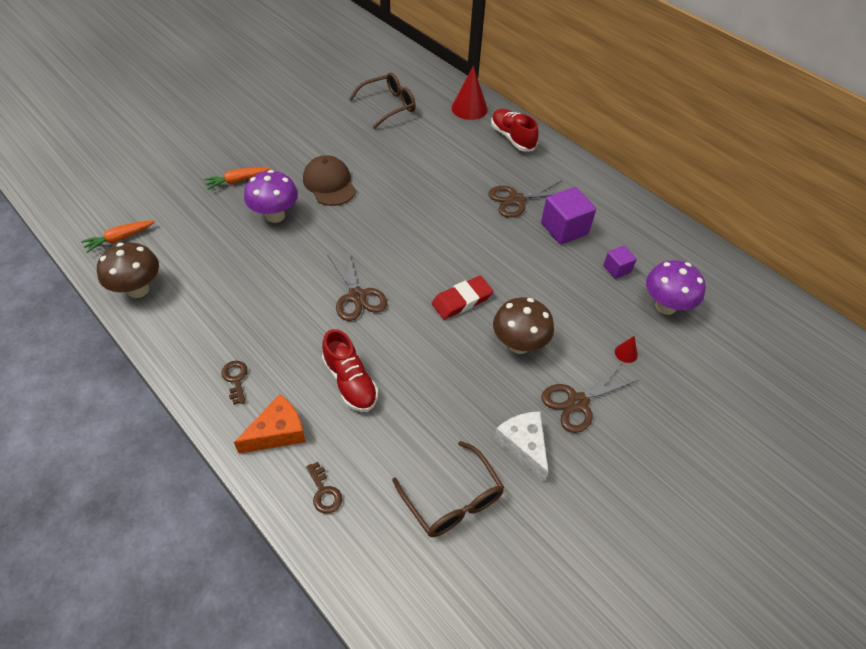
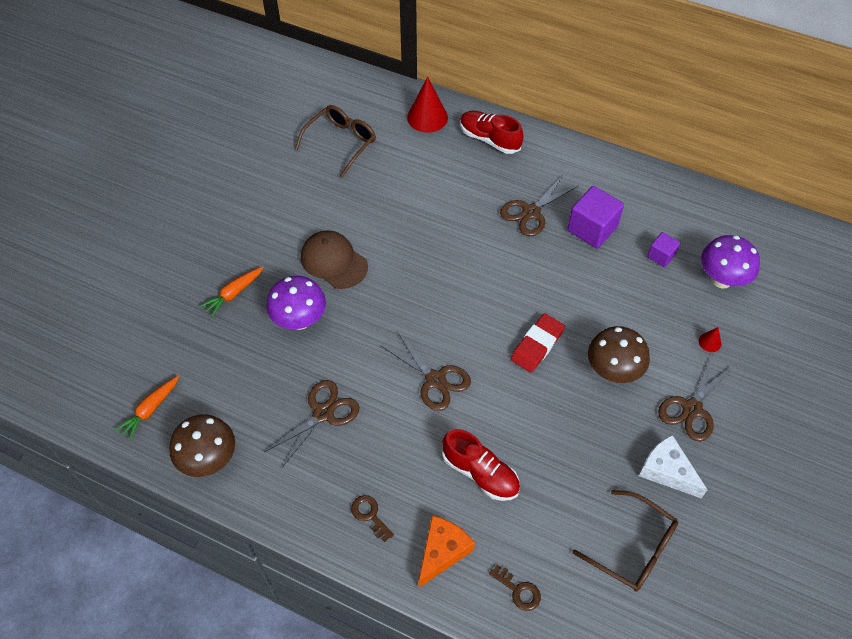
camera: 20 degrees left, 5 degrees up
(249, 288) = (323, 413): none -> brown scissors

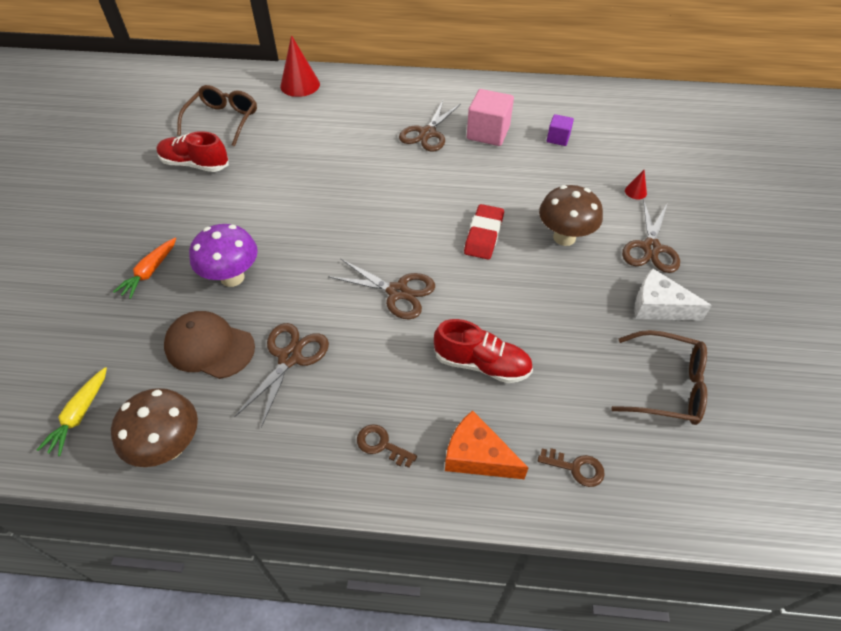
camera: 20 degrees left, 5 degrees down
(150, 410) = (80, 415): orange carrot -> yellow carrot
(334, 261) = (251, 217): brown cap -> brown cap (209, 347)
(442, 551) = (477, 456): orange cheese -> orange cheese turned 75 degrees counterclockwise
(489, 139) = (365, 89): red shoe -> red shoe (195, 164)
(592, 229) = (488, 133): purple cube -> pink cube
(721, 279) = (618, 143): purple mushroom -> none

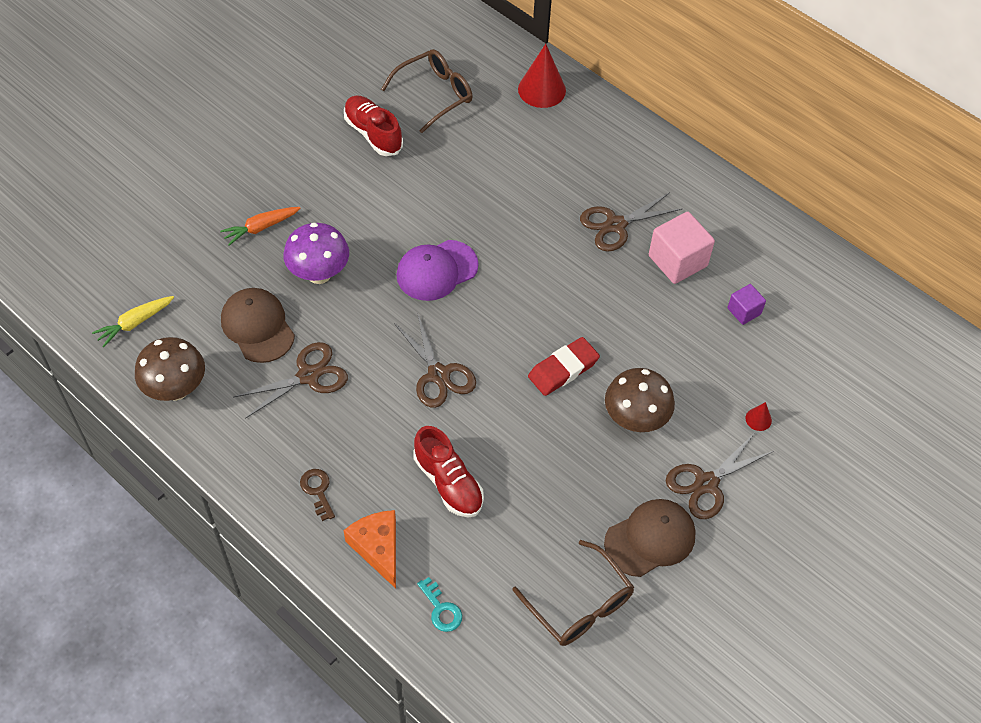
camera: 35 degrees right, 5 degrees up
(328, 224) = (437, 270): none -> purple cap
(576, 468) = (441, 609): brown key -> turquoise key
(658, 306) = (650, 539): white cheese -> brown cap

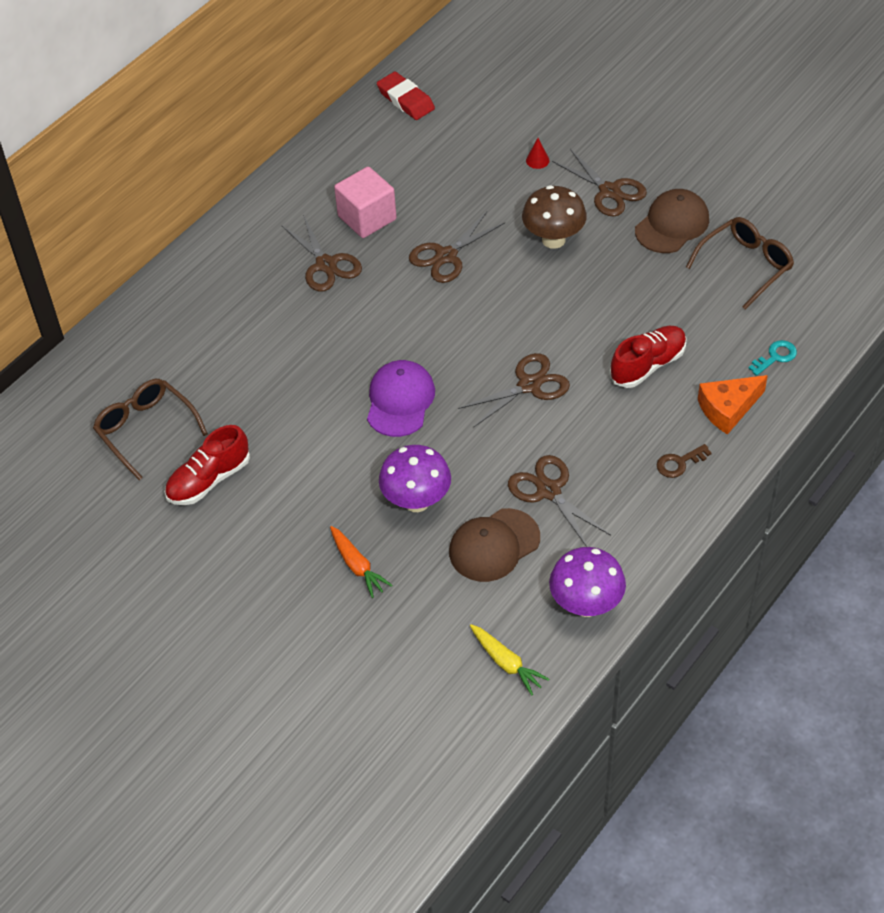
camera: 90 degrees left, 5 degrees down
(176, 389) = (586, 605): brown mushroom -> purple mushroom
(437, 270) = (400, 401): purple cap -> purple cap turned 135 degrees counterclockwise
(541, 90) = (138, 336): red cone -> none
(563, 369) = (507, 293): red eraser -> red eraser (405, 100)
(619, 322) = (446, 256): none -> brown scissors
(650, 539) = (672, 224): brown cap -> brown cap turned 75 degrees clockwise
(744, 311) = (421, 171): purple cube -> none

